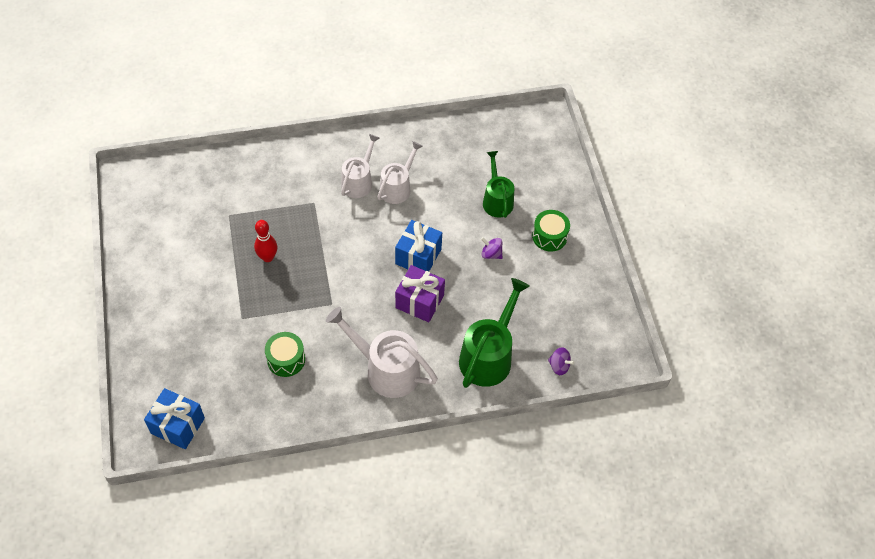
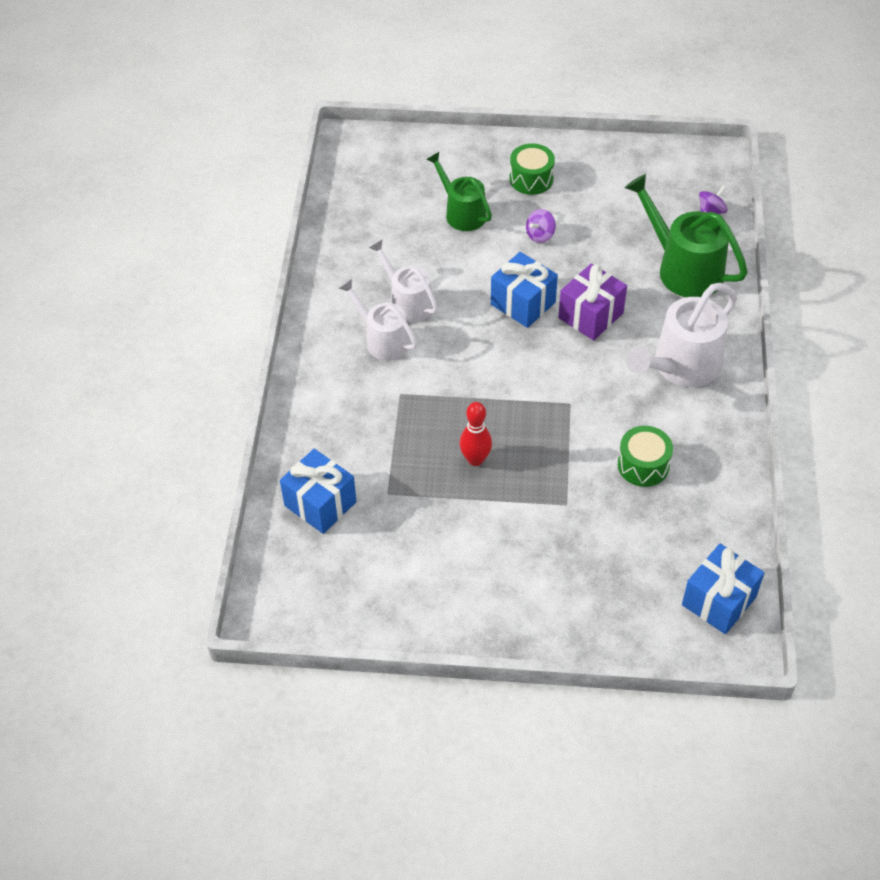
camera: 70 degrees left, 5 degrees down
(213, 181) = (320, 504): none -> blue gift
(497, 200) = (462, 213): green watering can -> green watering can turned 45 degrees clockwise

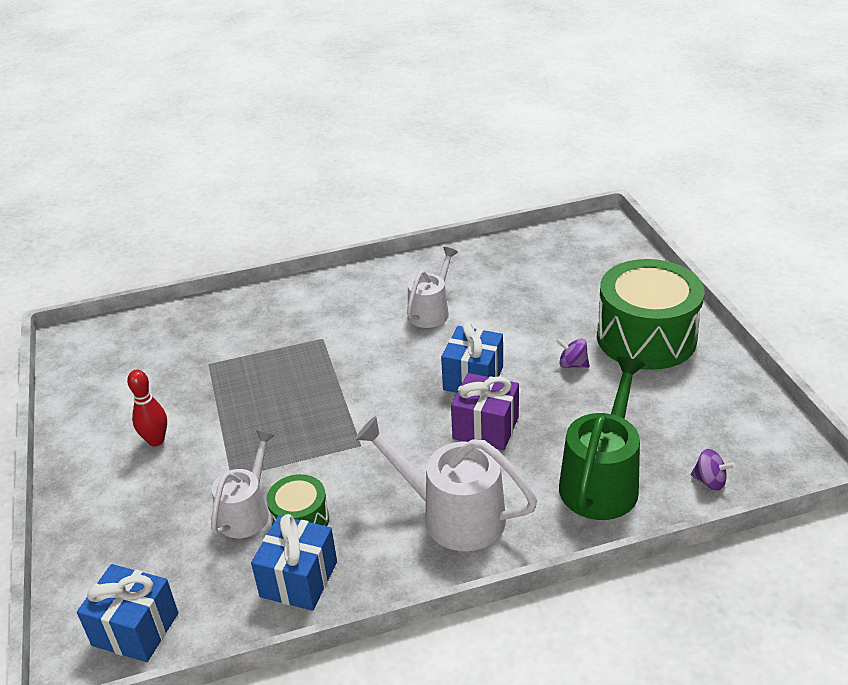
camera: 70 degrees right, 15 degrees down
(320, 504) = (186, 332): blue gift -> blue gift (299, 579)
(383, 340) = (379, 311): white watering can -> white watering can (246, 512)
(462, 213) = (564, 309): green watering can -> none
(475, 459) = (264, 402): red bowling pin -> red bowling pin (156, 440)
(531, 179) = (646, 337): green drum -> green drum, size x2.05

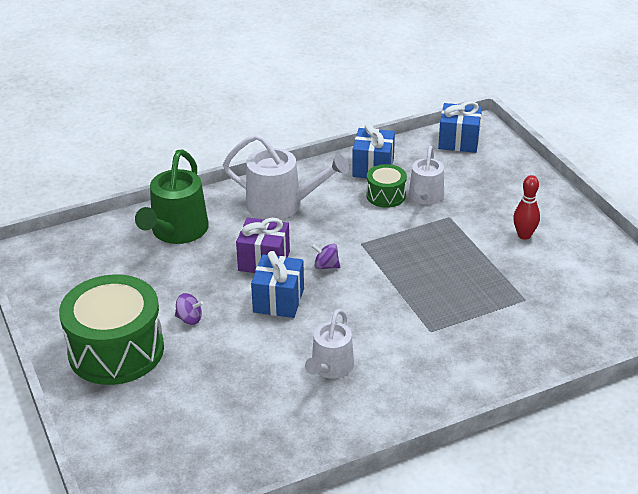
camera: 170 degrees right, 0 degrees up
(709, 481) = (99, 236): purple spinning top -> purple spinning top (326, 266)

